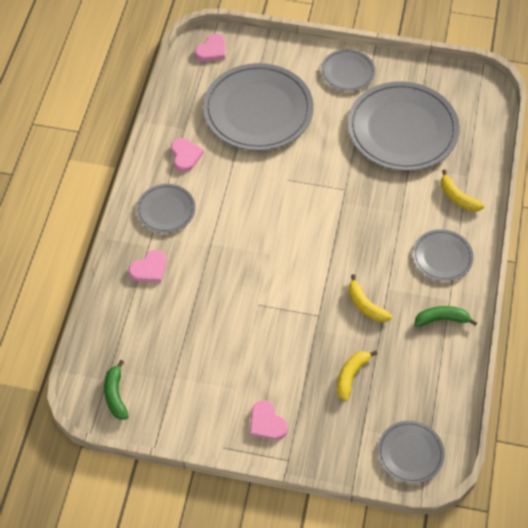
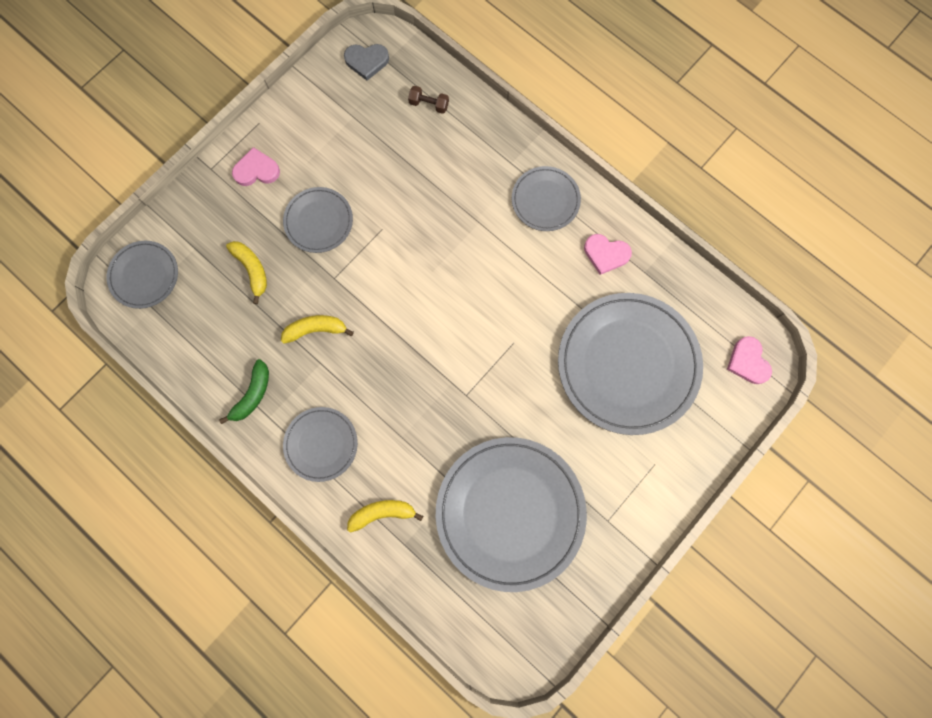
camera: 120 degrees right, 20 degrees up
(115, 395) = (367, 61): green banana -> grey heart
(130, 327) = (429, 104): none -> brown dumbbell
(149, 269) = (483, 151): pink heart -> none
(347, 72) = (631, 502): grey plate -> grey plate (319, 221)

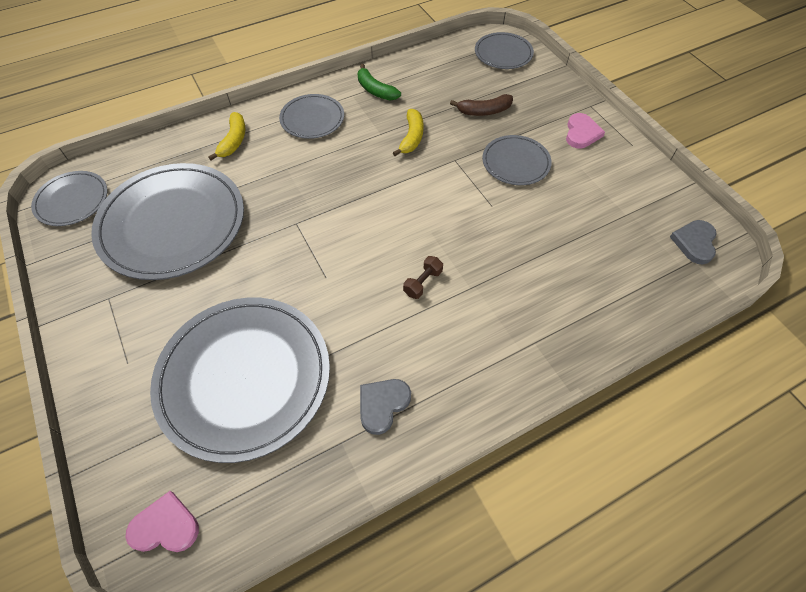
camera: 110 degrees right, 20 degrees down
(252, 270) = (484, 111): yellow banana -> brown banana
(429, 104) = (629, 284): brown dumbbell -> brown dumbbell (422, 282)
(545, 200) = (475, 362): grey plate -> grey plate (72, 200)
(606, 254) = (382, 405): pink heart -> grey heart

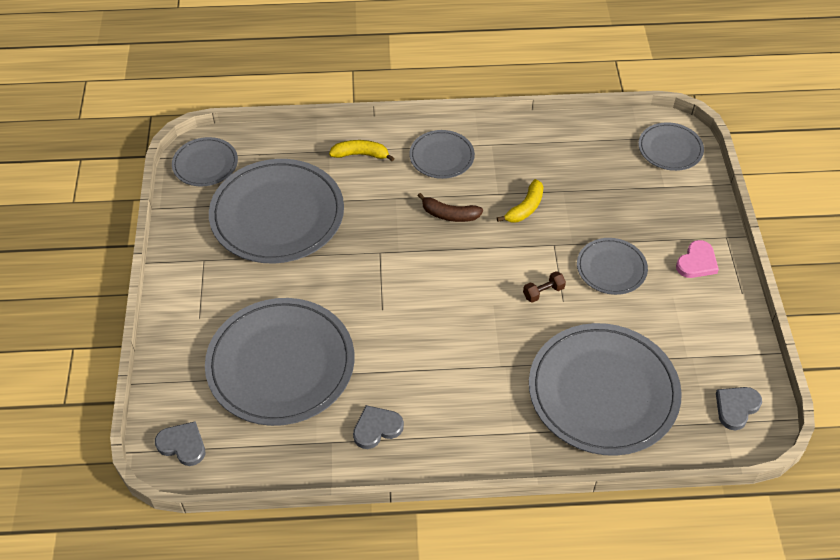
camera: 25 degrees right, 5 degrees down
(165, 526) = (182, 445): pink heart -> grey heart
(233, 141) = (361, 154): yellow banana -> yellow banana turned 120 degrees counterclockwise
(375, 90) = (516, 147): green banana -> none
(422, 282) = (461, 345): brown dumbbell -> brown dumbbell (543, 292)
(484, 111) = (611, 205): brown banana -> brown banana (449, 215)
(577, 274) = (603, 392): none -> grey plate

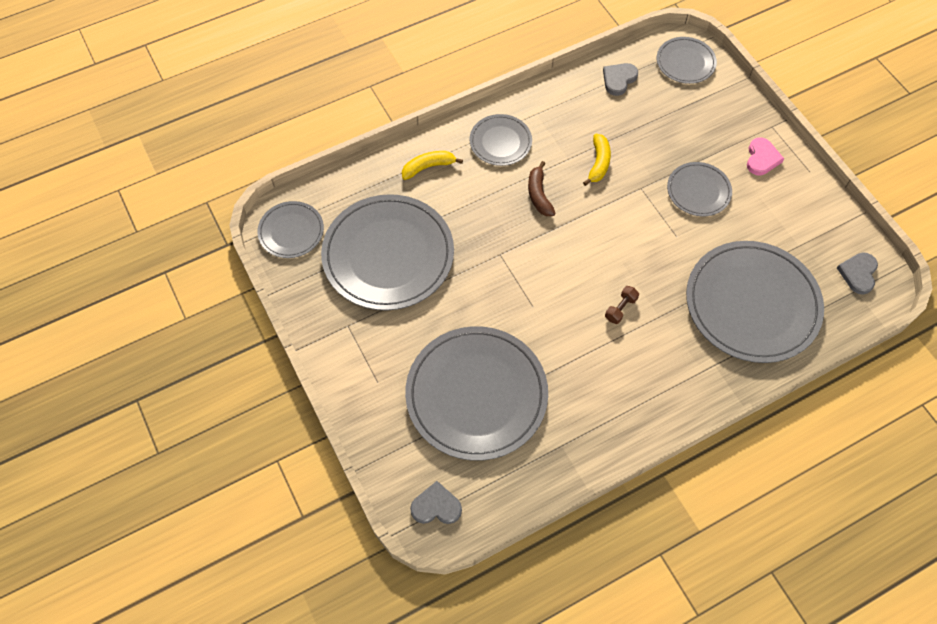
camera: 25 degrees left, 10 degrees up
(377, 428) = (591, 416): grey heart -> grey heart (618, 79)
(449, 215) = (539, 195): brown banana -> brown banana turned 90 degrees clockwise
(543, 292) = (656, 235): brown dumbbell -> brown dumbbell (620, 308)

